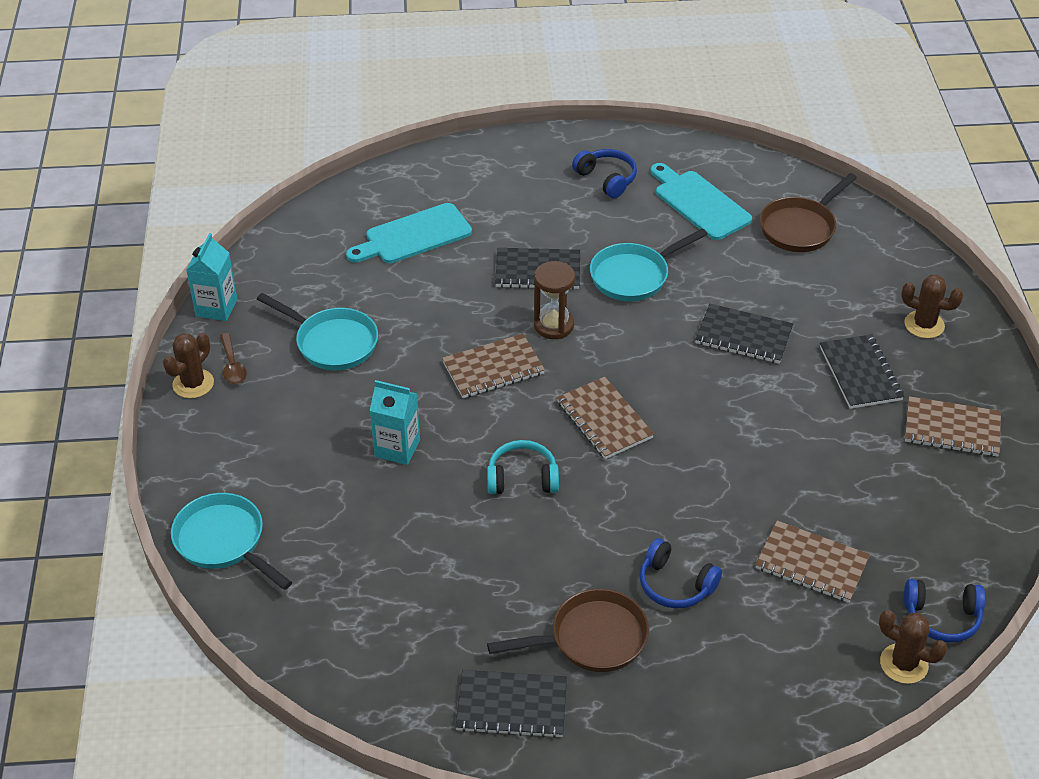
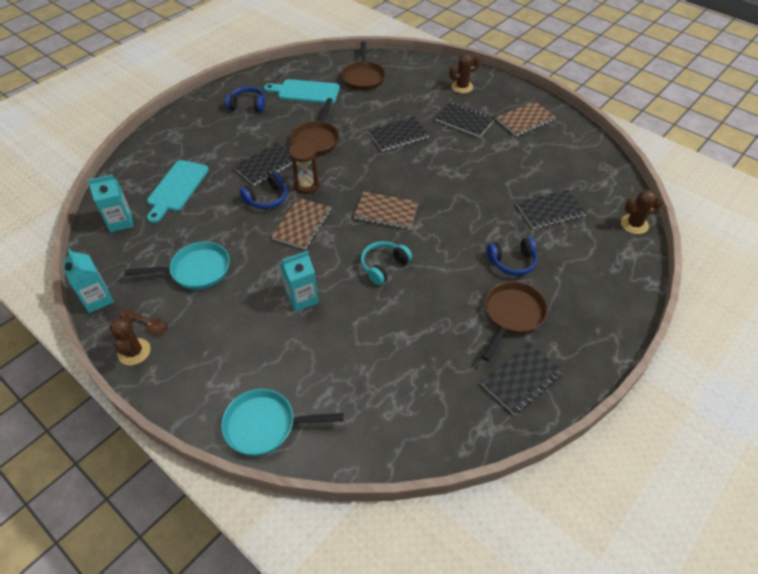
camera: 45 degrees left, 5 degrees up
(320, 238) = (121, 222): none -> turquoise carton
(634, 276) = (316, 140): turquoise pan -> brown pan
(811, 564) = (550, 210): brown notebook -> black notebook
(942, 617) = (621, 195): blue headphones -> blue headphones (267, 198)

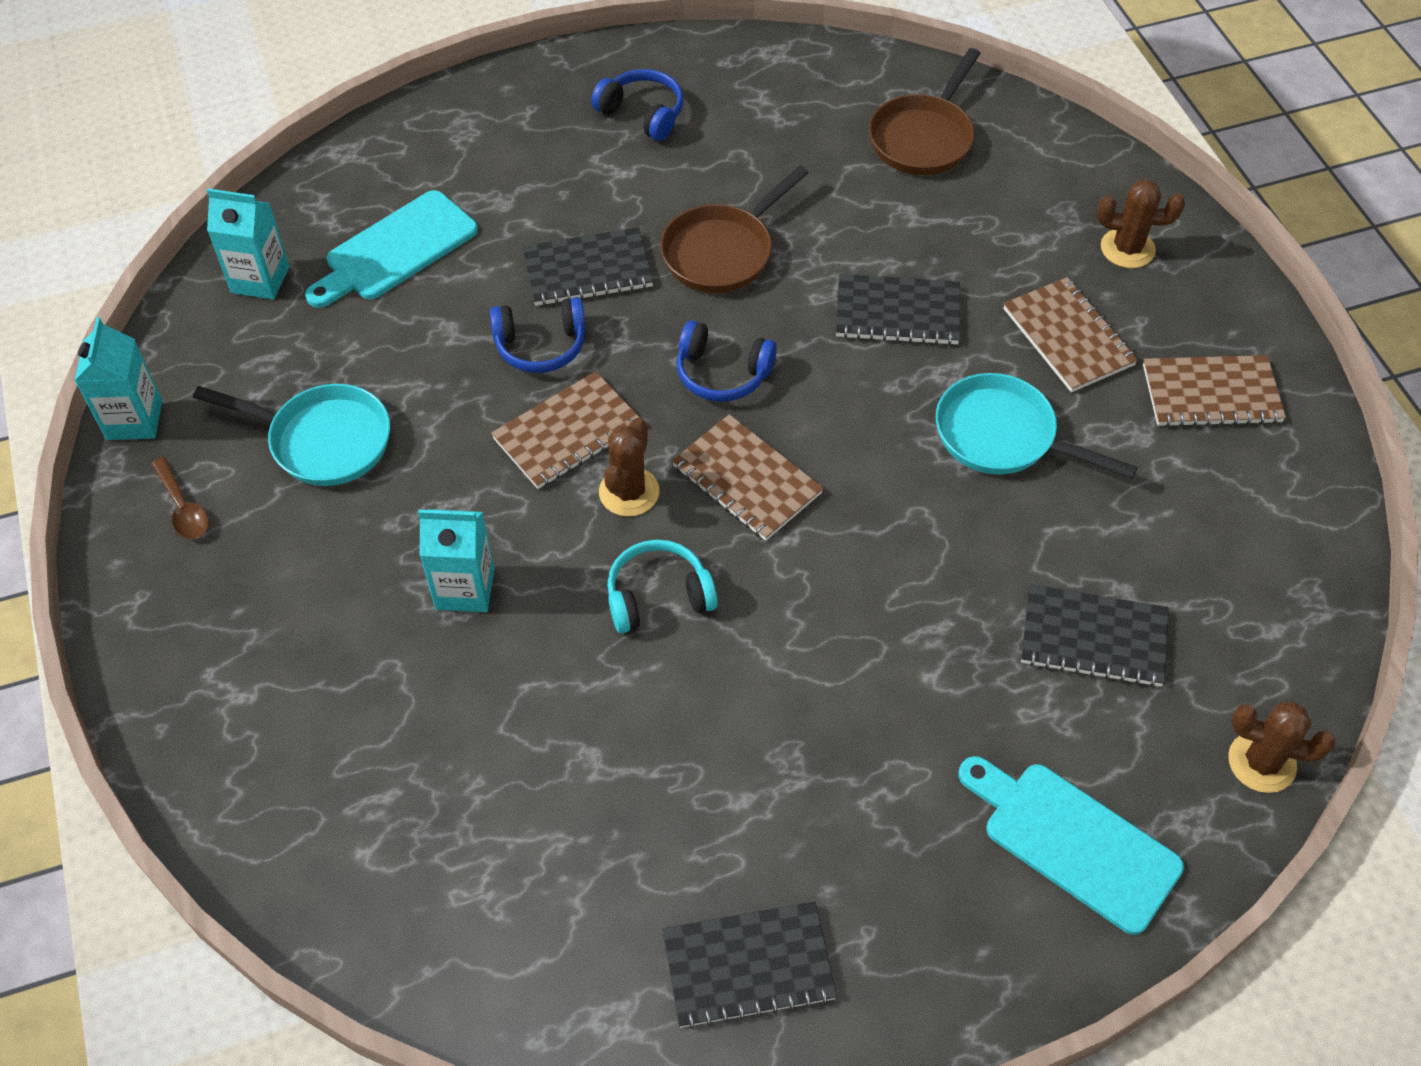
camera: 30 degrees right, 5 degrees up
(134, 352) = (131, 550): brown cactus -> brown cactus (629, 492)
(265, 425) = (246, 800): turquoise pan -> turquoise pan (1002, 436)
(305, 92) = (778, 126): turquoise cutting board -> turquoise cutting board (1073, 841)
(306, 185) = (634, 349): brown hourglass -> none
(464, 121) = (1068, 337): black notebook -> brown notebook
(512, 262) = (920, 714): blue headphones -> blue headphones (722, 373)
(512, 315) = (830, 828): brown pan -> none

